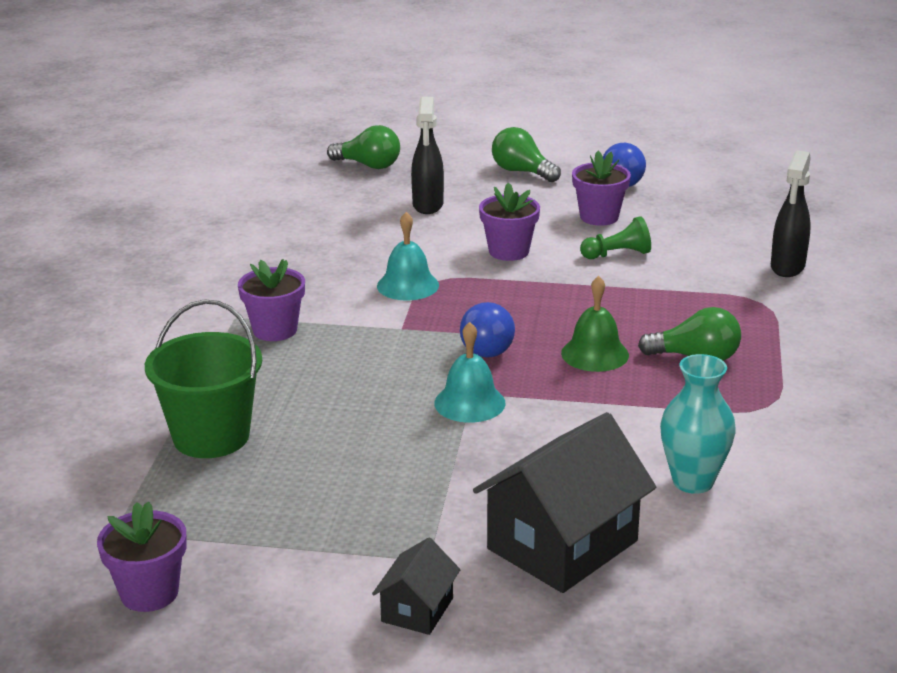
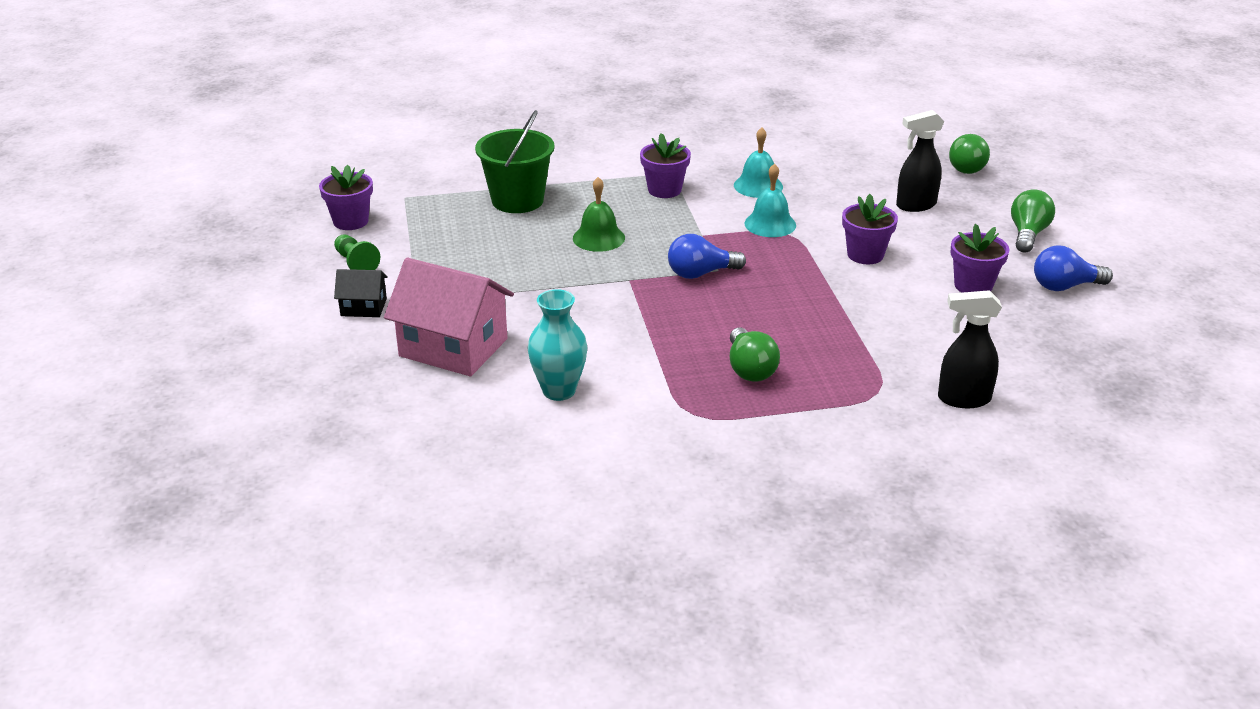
camera: 70 degrees right, 5 degrees up
(469, 403) = (614, 281): turquoise bell -> turquoise bell (758, 186)
(562, 545) = (453, 347): black house -> pink house
(595, 354) = (722, 321): green bell -> green bell (598, 238)
(617, 254) = (906, 306): green pawn -> green pawn (356, 263)

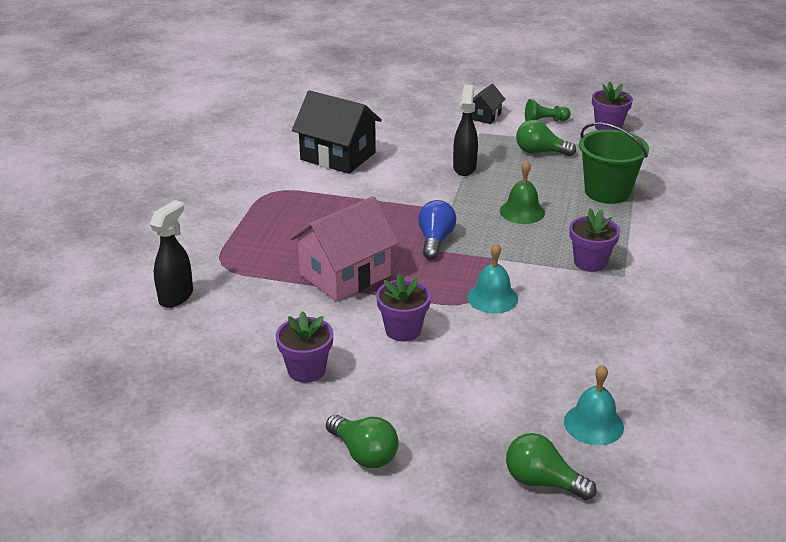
camera: 115 degrees right, 0 degrees up
(453, 347) = (414, 134): pink house -> pink house (345, 275)
(559, 391) = (338, 156): turquoise vase -> black house
(750, 369) = (296, 224): green light bulb -> green light bulb (540, 152)
(758, 186) = (571, 315): turquoise bell -> turquoise bell (593, 424)
(915, 205) = (473, 400): black spray bottle -> black spray bottle (464, 168)
(1065, 286) = (258, 427): blue light bulb -> none

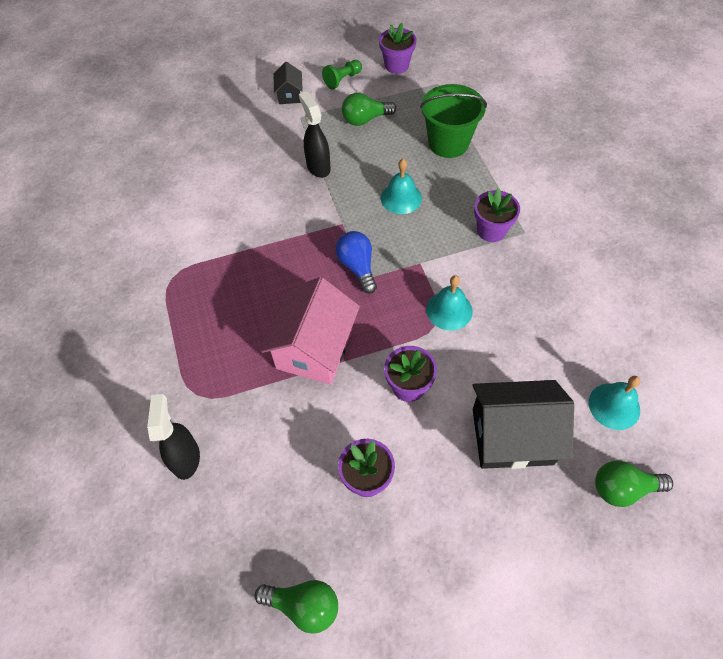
camera: 30 degrees left, 25 degrees up
(338, 156) = (198, 203): black house -> black house (512, 436)
(364, 453) = (480, 544): green light bulb -> green light bulb (304, 606)
(522, 212) = (401, 198): green bell -> turquoise bell

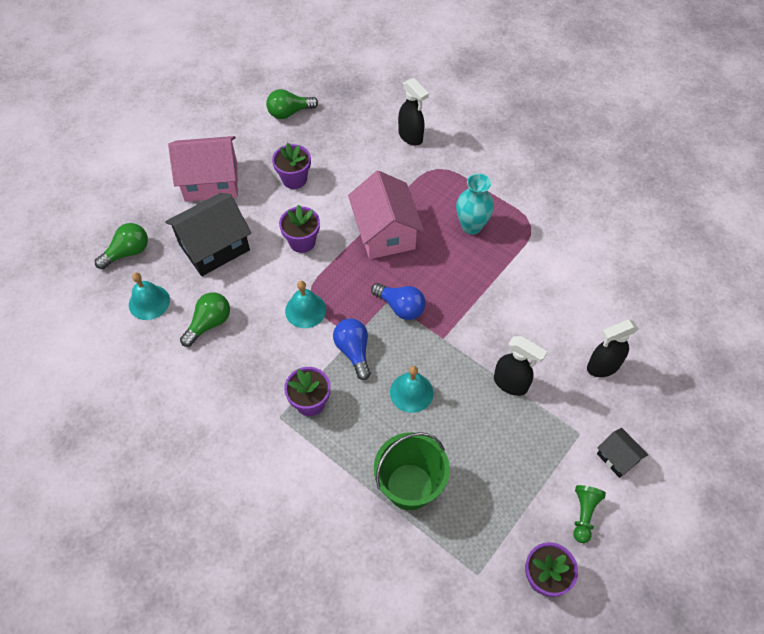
camera: 145 degrees right, 0 degrees up
(225, 307) = (471, 226): none -> turquoise vase
(239, 145) = (602, 367): none -> black spray bottle
(365, 119) = (514, 469): green light bulb -> green light bulb (209, 323)
(427, 251) = (353, 351): none -> blue light bulb
(474, 541) = (211, 181): none -> pink house

